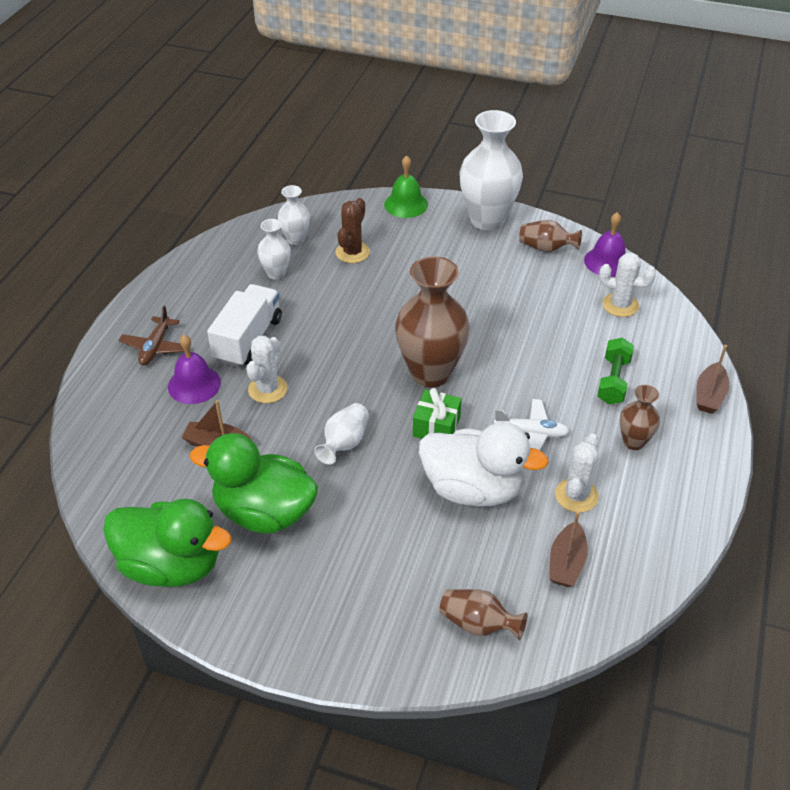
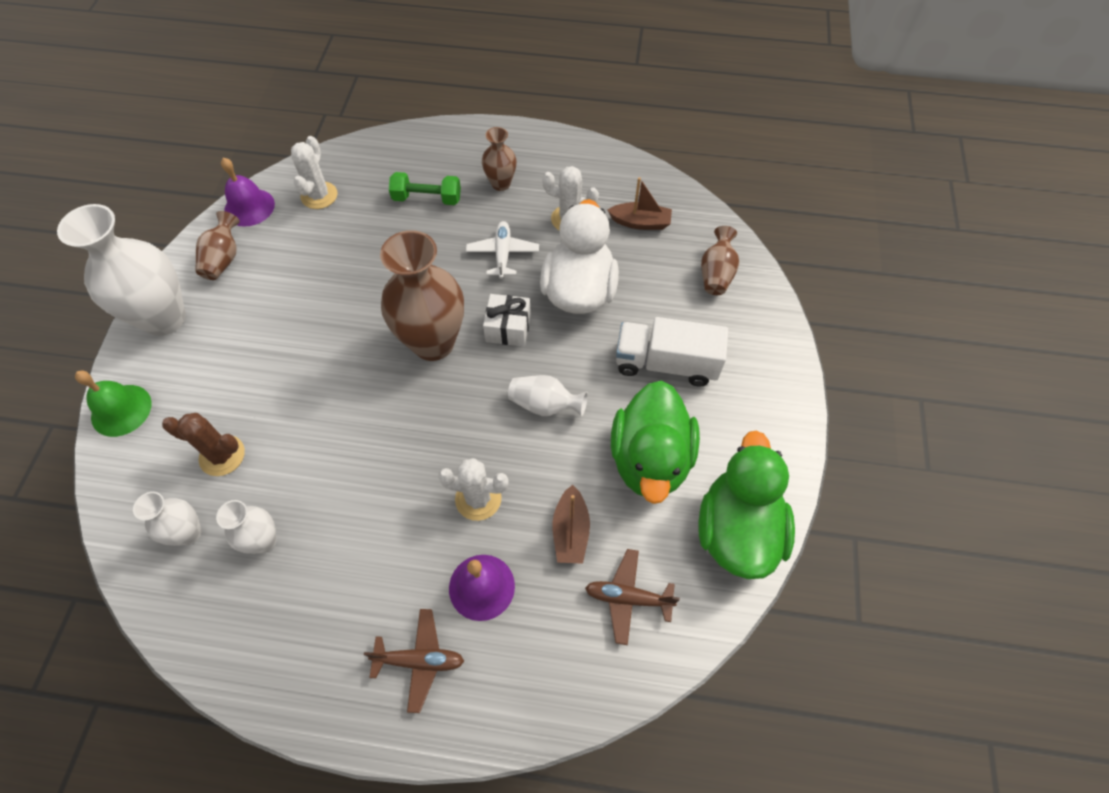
camera: 100 degrees left, 15 degrees up
(146, 473) = (628, 598): none -> brown plane
(248, 339) = (396, 543): white truck -> white truck (666, 363)
(436, 427) = (508, 328): green gift -> white gift
(709, 395) = (437, 136): brown boat -> none

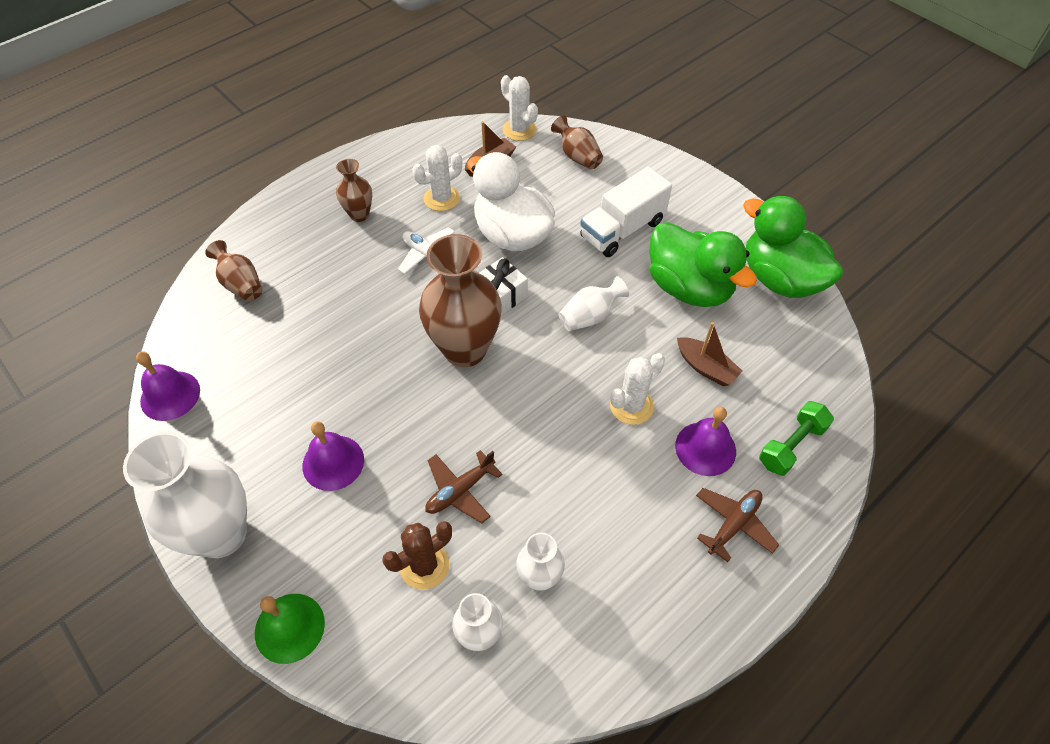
camera: 50 degrees left, 5 degrees down
(223, 259) = (207, 448): brown vase -> brown vase (241, 284)
(266, 336) = (333, 462): none -> purple bell
(319, 195) = (222, 337): white cactus -> white cactus (519, 130)
(427, 198) = (317, 267): green dumbbell -> green dumbbell (791, 445)
(628, 598) = (782, 368): brown plane -> brown plane (460, 490)

